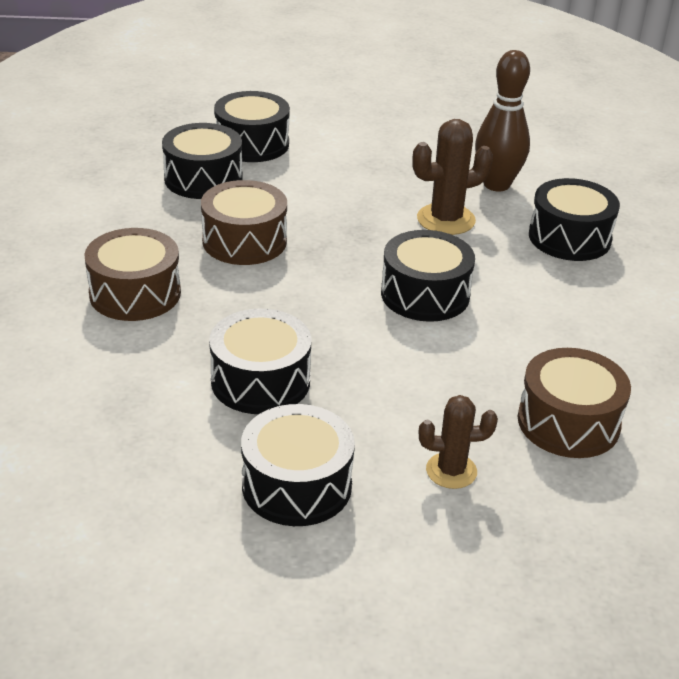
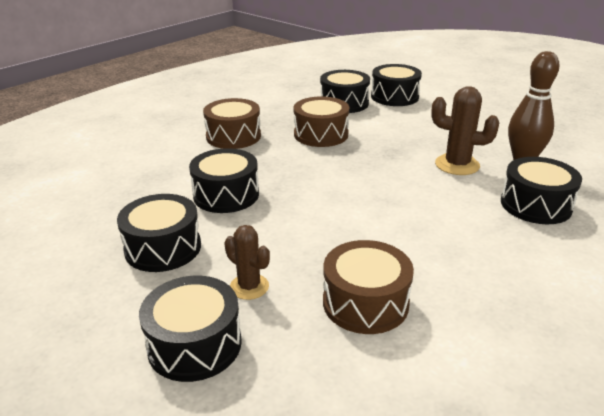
camera: 45 degrees right, 5 degrees down
(425, 294) = (382, 195): black drum -> black drum (194, 344)

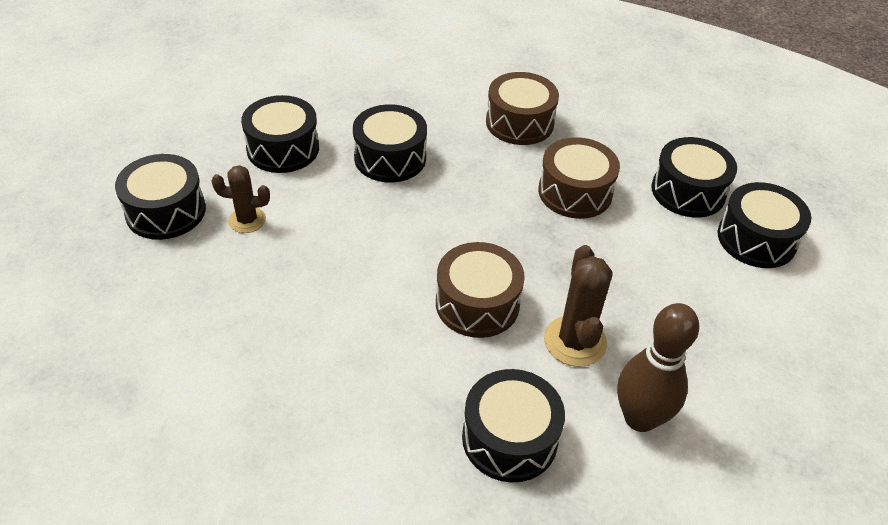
camera: 65 degrees right, 15 degrees up
(249, 287) = (247, 220): brown cactus -> brown cactus turned 75 degrees clockwise
(365, 303) = (250, 304): brown drum -> brown drum (477, 304)

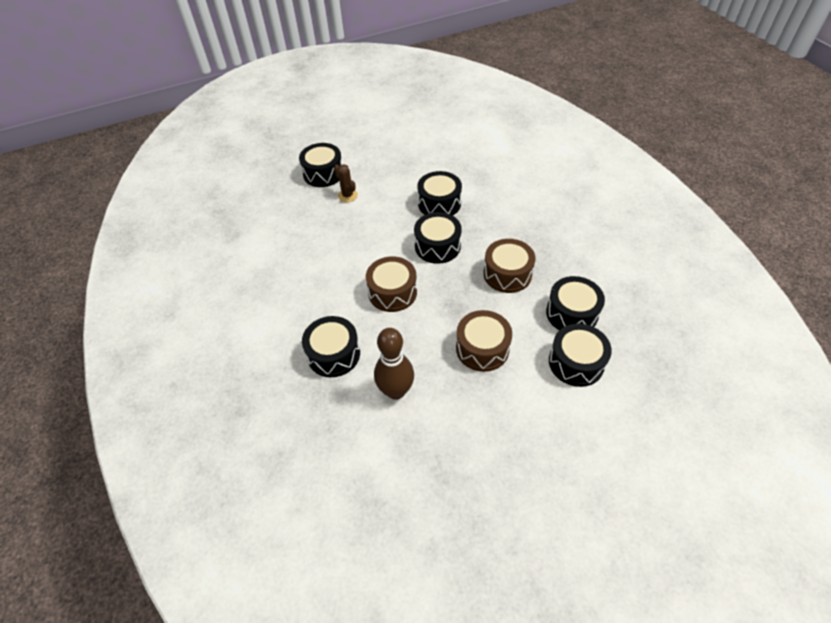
camera: 50 degrees right, 5 degrees up
(283, 149) = (398, 172): black drum -> black drum (437, 246)
(519, 123) = (526, 223): brown drum -> brown drum (482, 348)
(575, 341) = (412, 339): brown cactus -> none

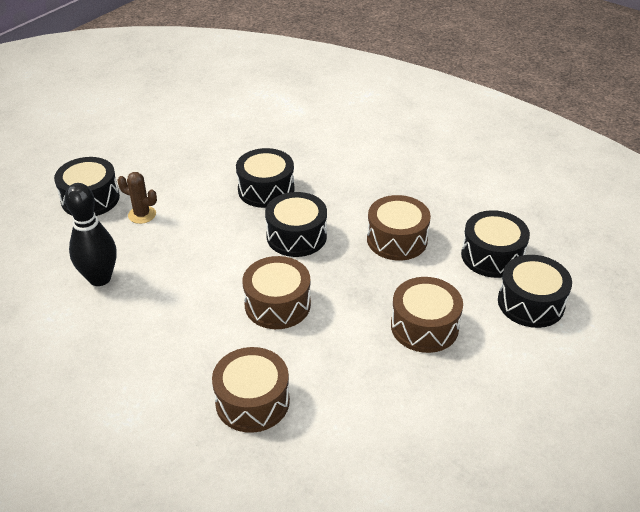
camera: 30 degrees left, 10 degrees down
(296, 232) = (100, 278): none -> black bowling pin
(333, 354) = (252, 401): black drum -> brown drum
(396, 391) = (359, 411): brown bowling pin -> none

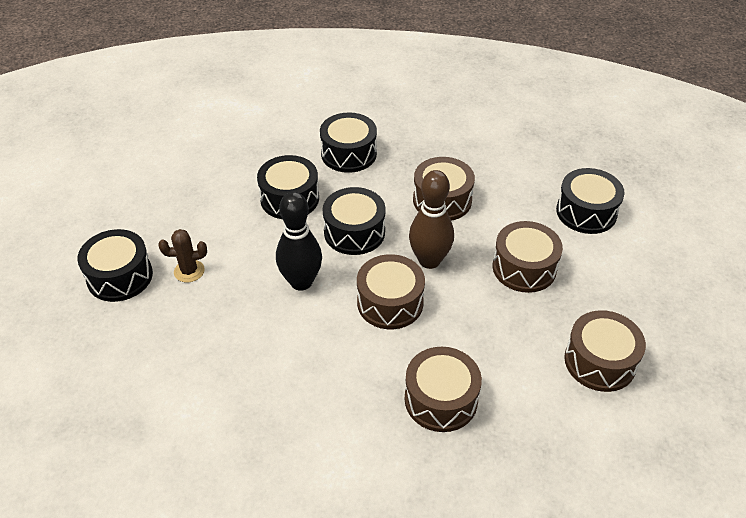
camera: 30 degrees left, 5 degrees up
(100, 278) = (202, 352): black bowling pin -> black bowling pin (301, 282)
(341, 284) = (429, 260): none -> brown bowling pin
(427, 439) = (600, 361): none -> brown drum
(492, 256) = (527, 184): black drum -> black drum (348, 154)

